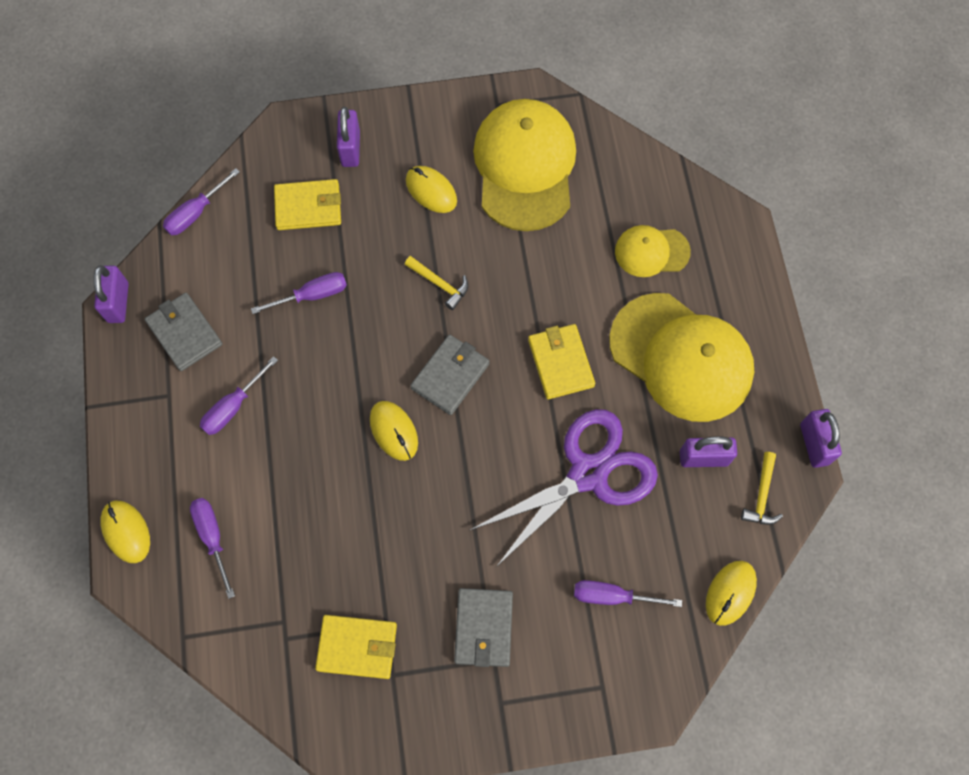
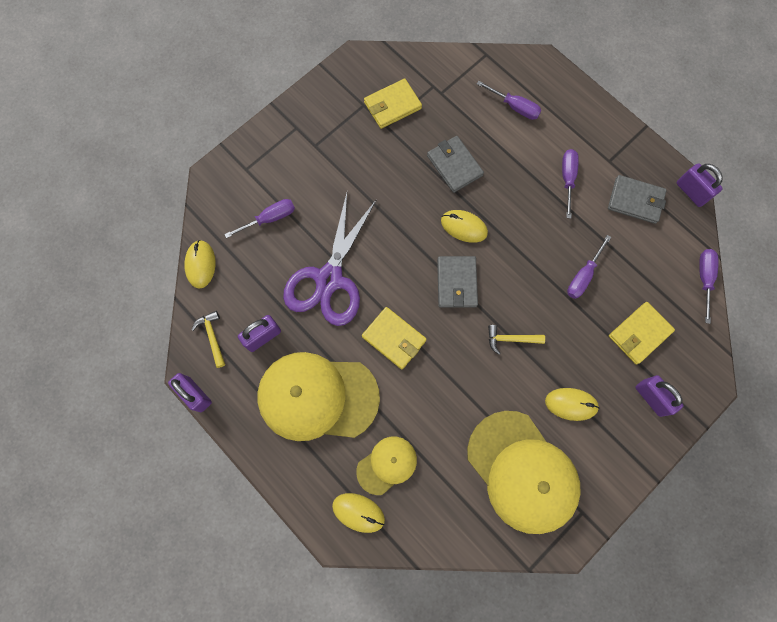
camera: 145 degrees right, 5 degrees up
(126, 532) = (562, 80): yellow mouse -> yellow mouse (358, 512)
(483, 628) = (331, 157): grey wallet -> grey wallet (454, 166)

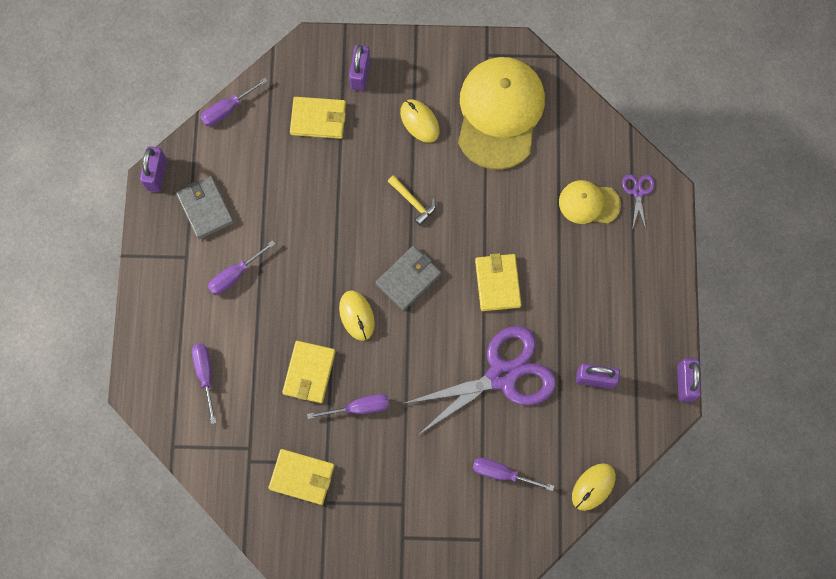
camera: 135 degrees left, 0 degrees up
(212, 337) = (634, 416): yellow hammer -> none
(317, 397) = (594, 295): yellow cap -> none
(358, 512) = (638, 192): yellow mouse -> purple scissors
(454, 166) = (309, 372): grey wallet -> yellow wallet
(583, 276) = (311, 194): purple screwdriver -> purple screwdriver (359, 407)

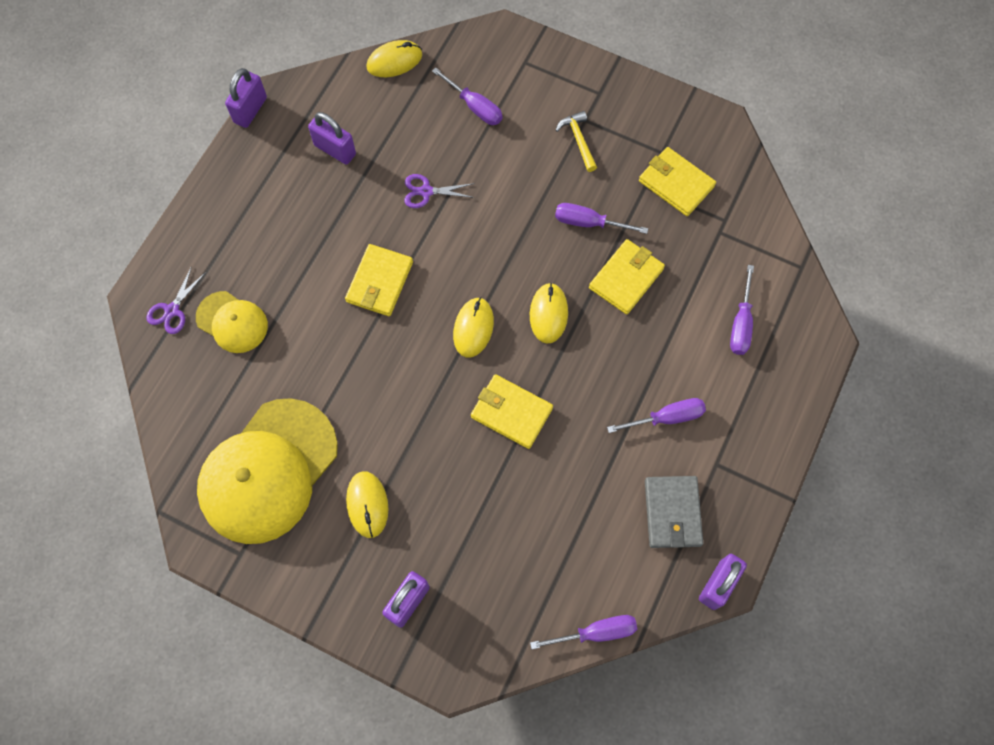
camera: 155 degrees left, 5 degrees down
(318, 119) = (488, 565): yellow wallet -> yellow wallet (511, 413)
(408, 279) = (473, 328): grey wallet -> yellow mouse
(413, 202) = (425, 411): yellow hammer -> yellow hammer (578, 140)
(502, 375) = (426, 191): purple scissors -> purple scissors, size x0.41

